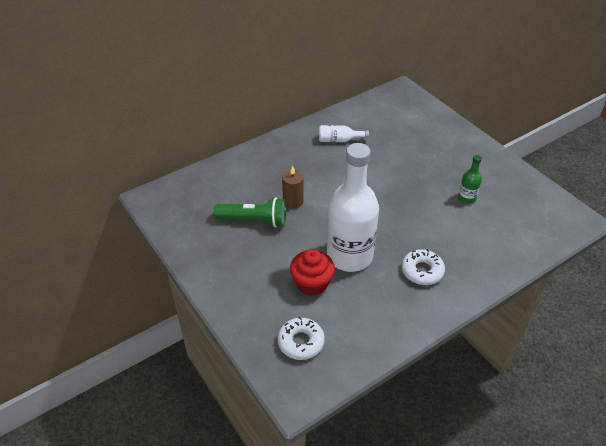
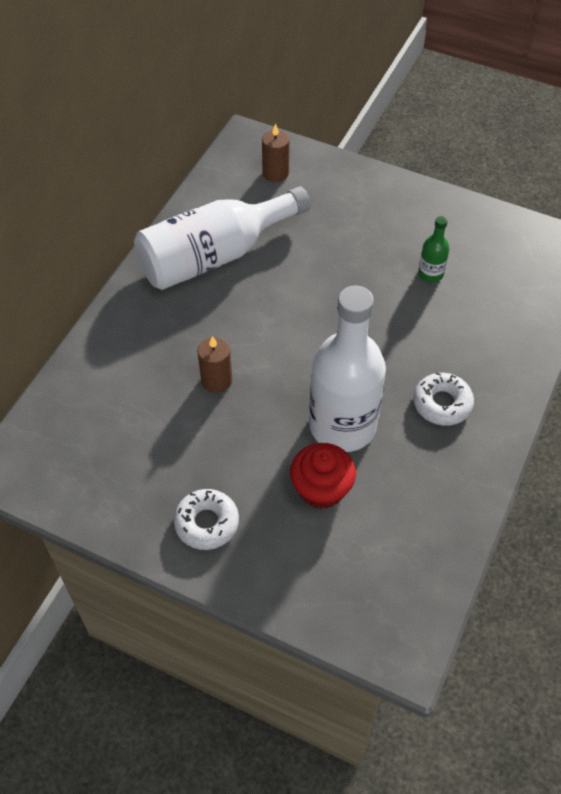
camera: 30 degrees left, 10 degrees up
(254, 221) = (183, 434): green flashlight -> none
(301, 342) = (362, 578): white donut -> white donut (206, 523)
(339, 140) = (215, 256): white bottle -> white bottle, size x2.35
(406, 112) = (275, 173): none -> brown candle

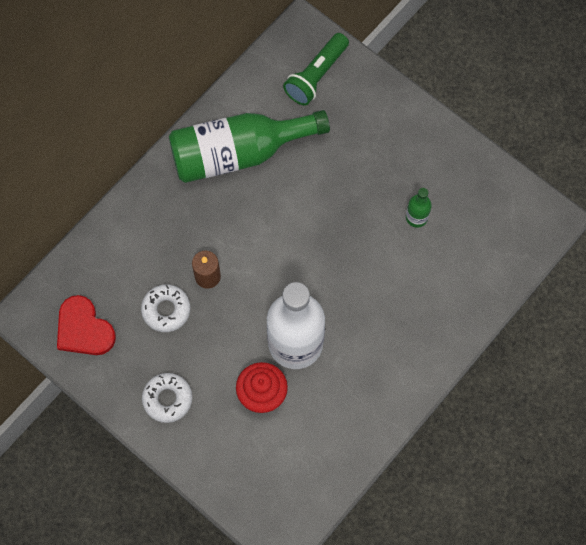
camera: 15 degrees right, 15 degrees up
(80, 469) = (84, 329): none -> red heart
(215, 256) = (238, 153): white bottle -> green bottle
(275, 173) = (316, 76): brown candle -> green flashlight
(442, 403) = (381, 344): white donut -> white donut (166, 310)

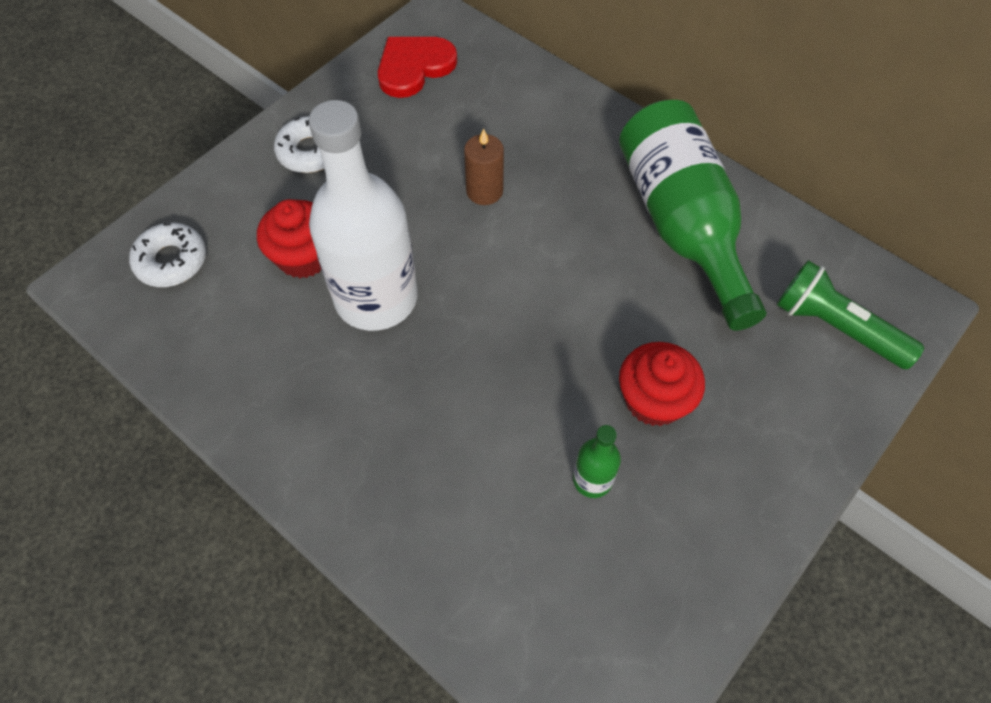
camera: 90 degrees right, 10 degrees down
(166, 310) = (436, 147): white donut -> white donut (171, 261)
(366, 181) = (654, 400): none -> red cupcake

